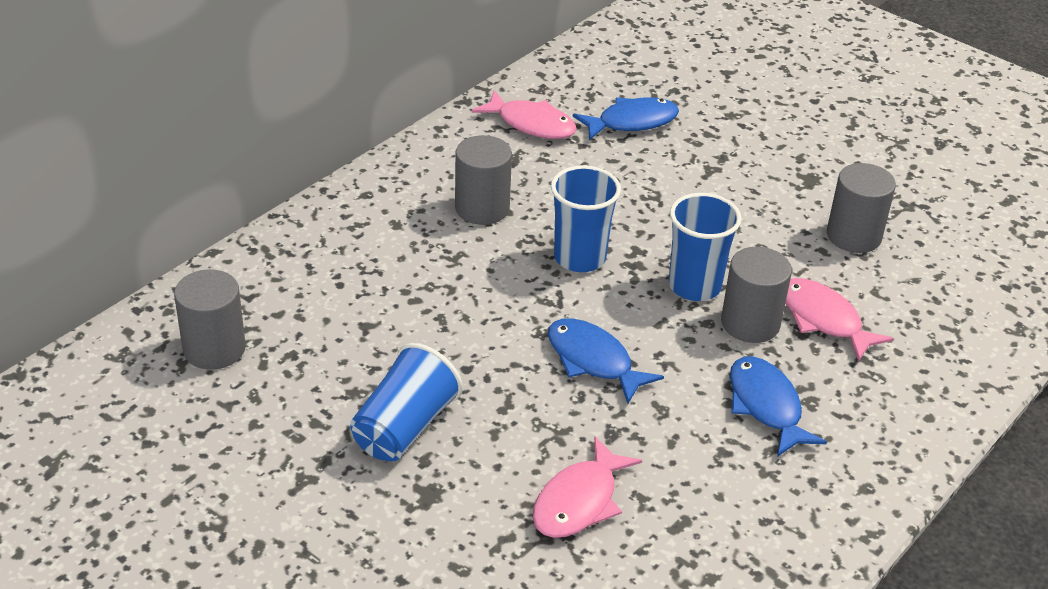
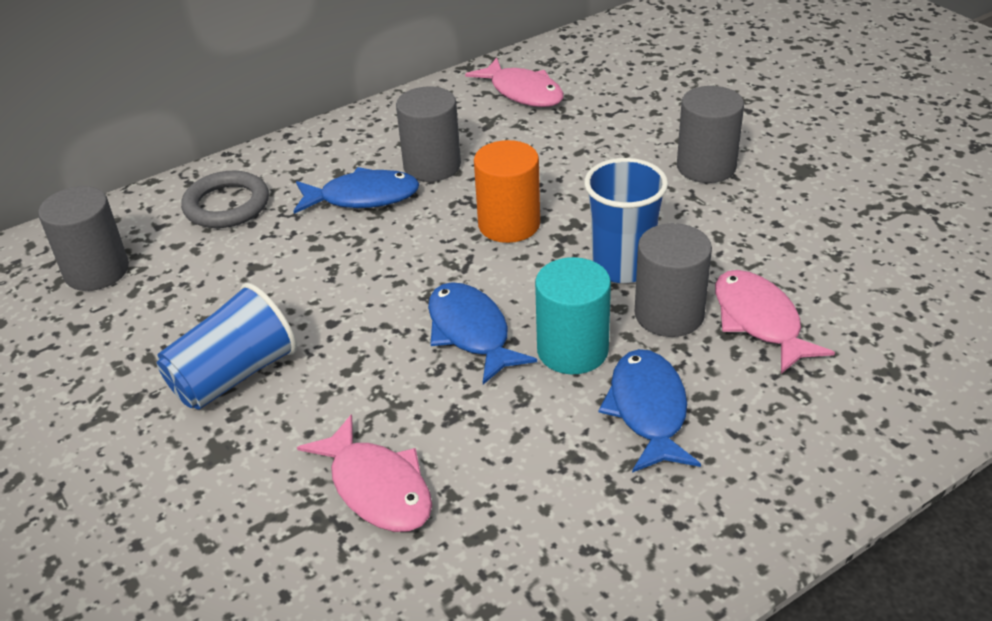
camera: 20 degrees right, 0 degrees up
(305, 268) = (226, 205): none -> grey ring
(579, 501) = (377, 488): pink fish -> pink fish turned 90 degrees counterclockwise
(580, 258) = (509, 224): blue cup -> orange cylinder
(632, 122) = (628, 98): blue fish -> blue fish (363, 197)
(685, 364) = (572, 350): none -> turquoise cylinder
(853, 236) = (832, 234): grey cylinder -> grey cylinder (706, 167)

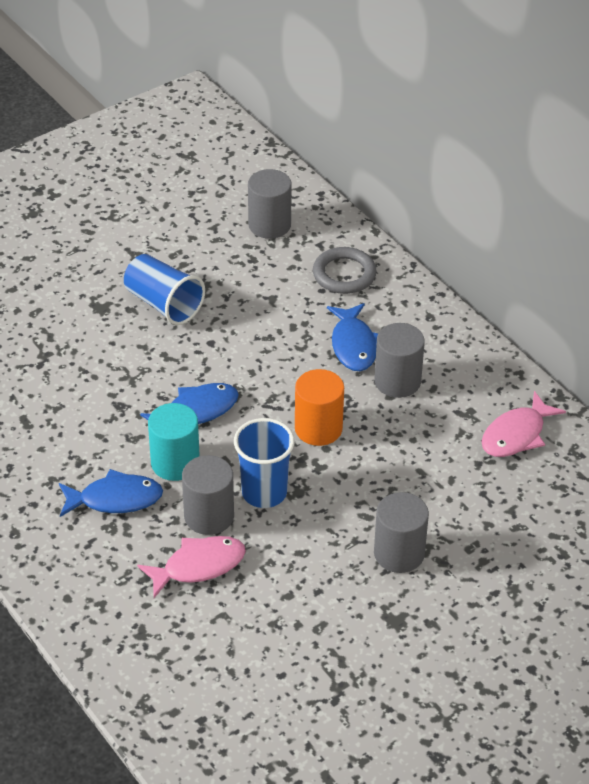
camera: 85 degrees right, 5 degrees up
(377, 488) = (65, 376): pink fish -> none

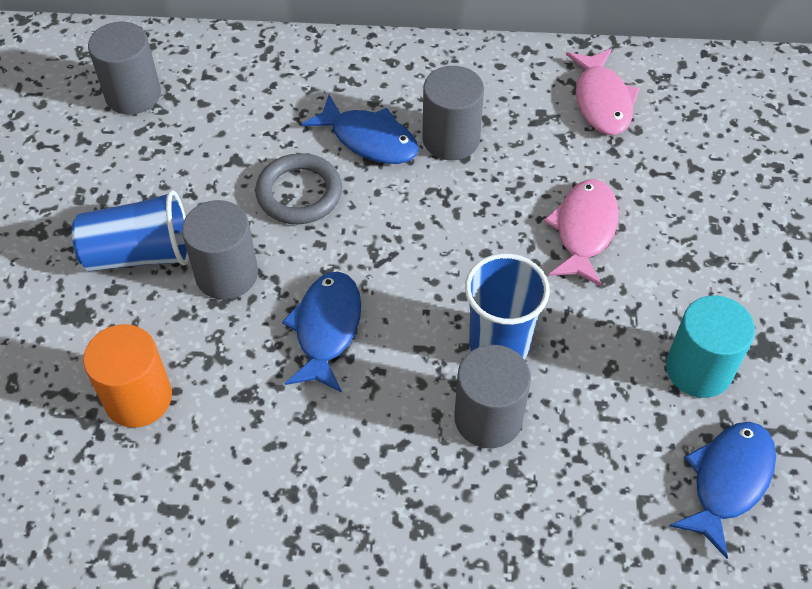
camera: 50 degrees left, 10 degrees up
(115, 499) = (382, 494): blue fish -> blue fish (727, 481)
(175, 463) = (382, 398): turquoise cylinder -> turquoise cylinder (698, 369)
(199, 566) = (553, 476): pink fish -> pink fish (584, 230)
(318, 428) = (453, 241): orange cylinder -> orange cylinder (138, 398)
(344, 274) = (267, 84): grey ring -> grey ring (299, 193)
(399, 553) = (678, 287): grey cylinder -> grey cylinder (226, 274)

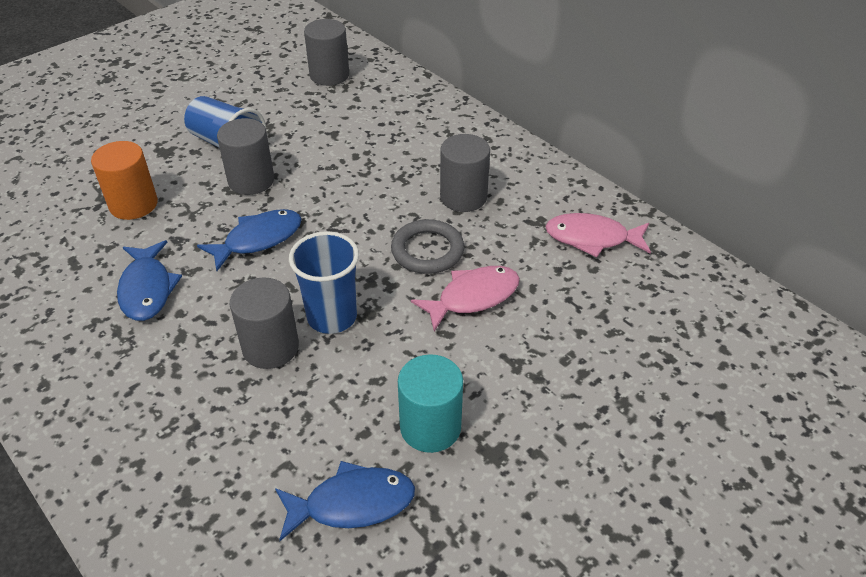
camera: 45 degrees right, 10 degrees down
(299, 193) = (341, 168): grey ring -> grey ring (427, 250)
(369, 139) = (416, 168): blue fish -> blue fish (147, 289)
(602, 101) = (592, 238): pink fish -> pink fish turned 60 degrees clockwise

